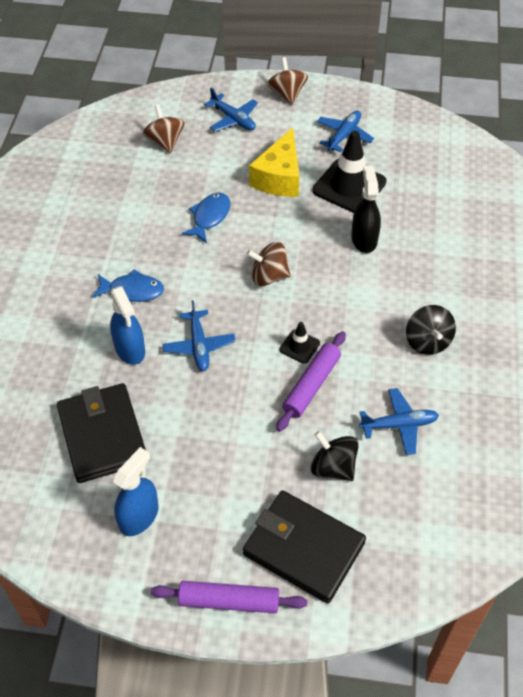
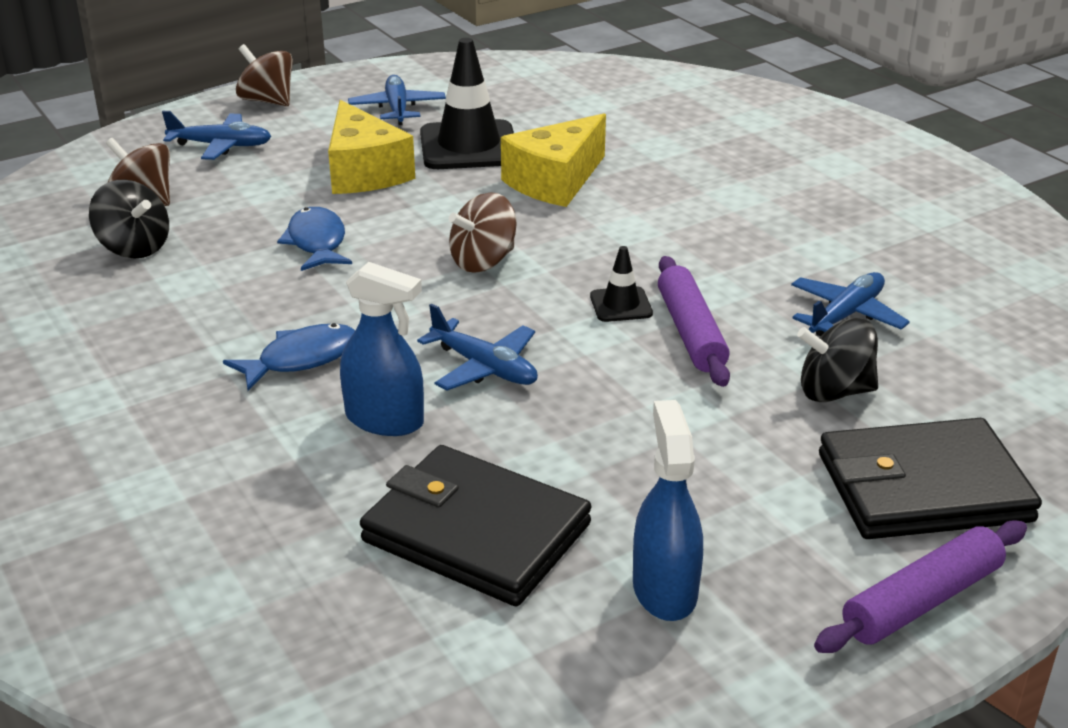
camera: 40 degrees left, 20 degrees down
(364, 239) = (555, 181): black spray bottle -> yellow cheese
(427, 341) = (763, 232): black spinning top -> black spinning top (134, 248)

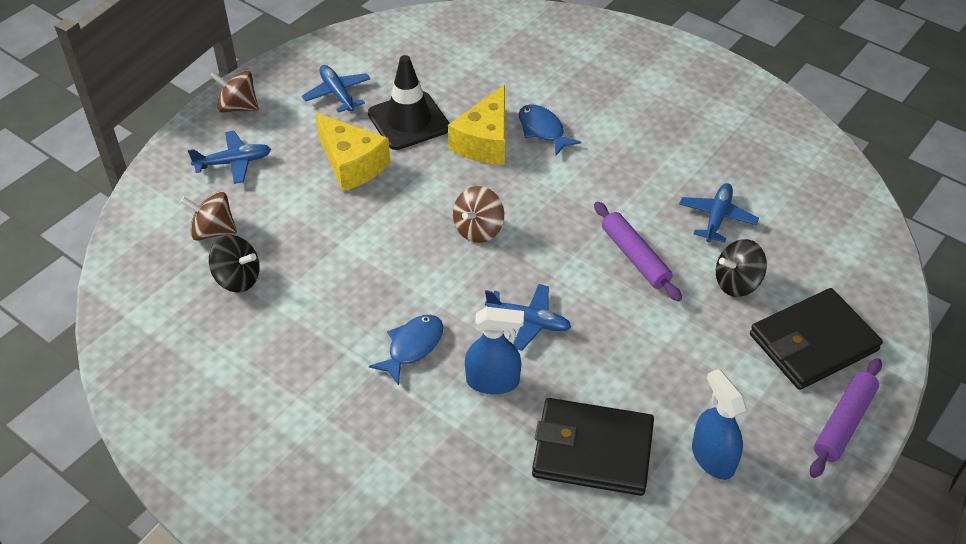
camera: 20 degrees left, 15 degrees up
(317, 242) = (360, 241): blue fish -> blue fish (543, 130)
(621, 305) = (583, 245): black traffic cone -> none

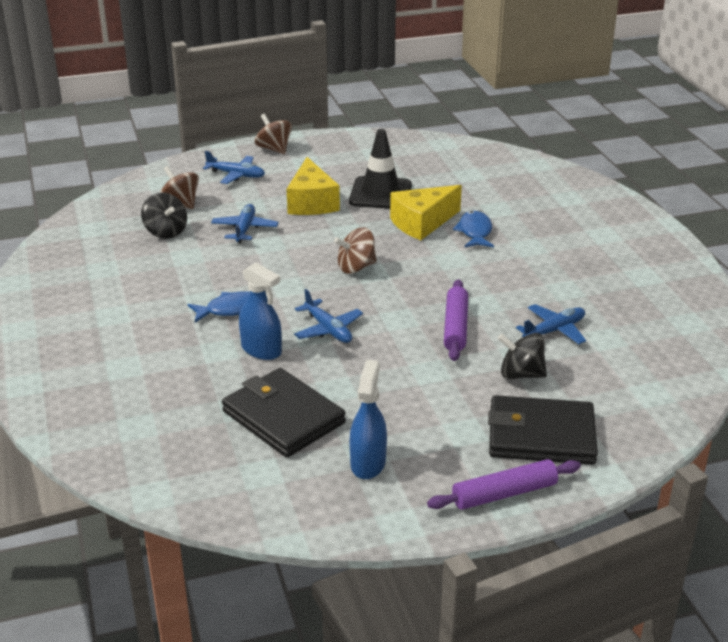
camera: 35 degrees right, 15 degrees down
(337, 94) = (348, 163): blue plane -> blue plane (245, 229)

